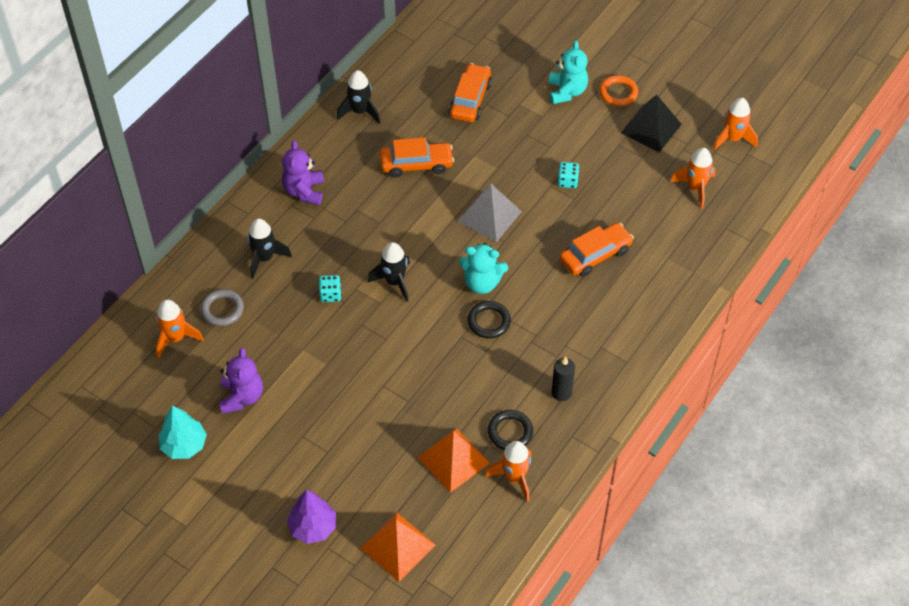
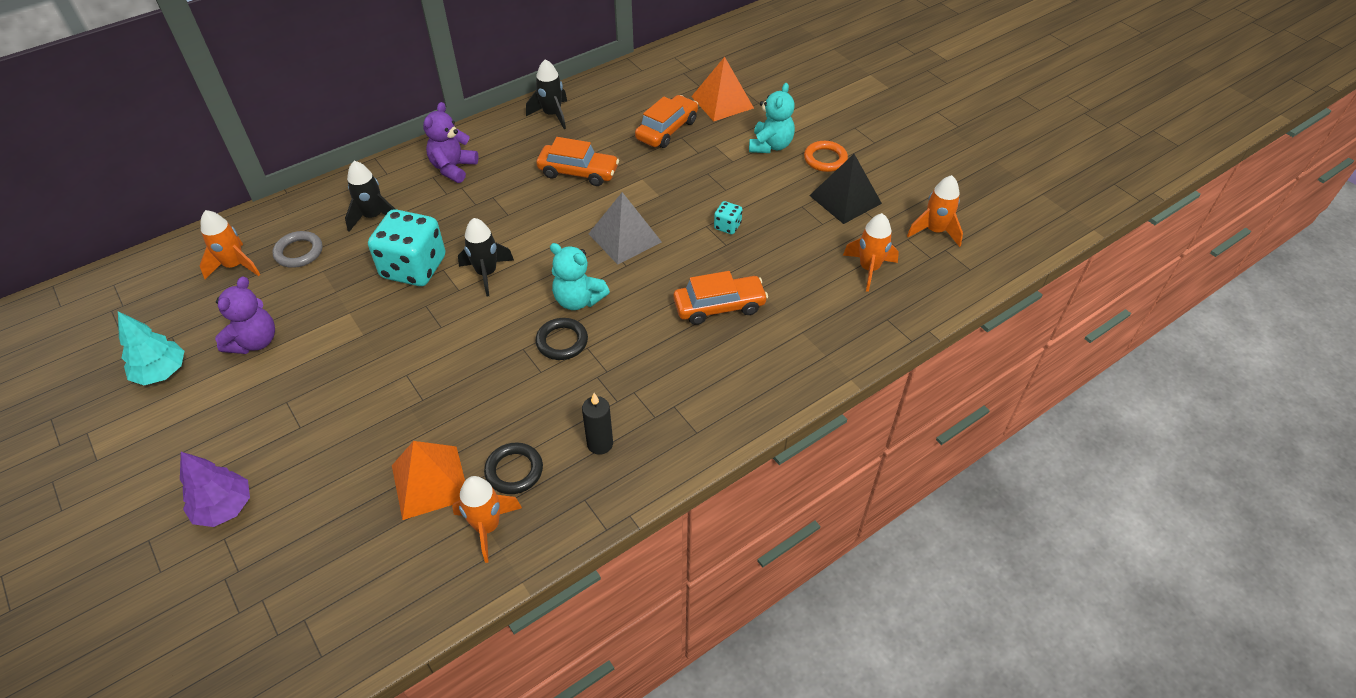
camera: 20 degrees right, 5 degrees down
(330, 294) = (414, 268): turquoise dice -> turquoise dice, size x2.27
(397, 546) = (301, 565): orange pyramid -> orange pyramid (722, 102)

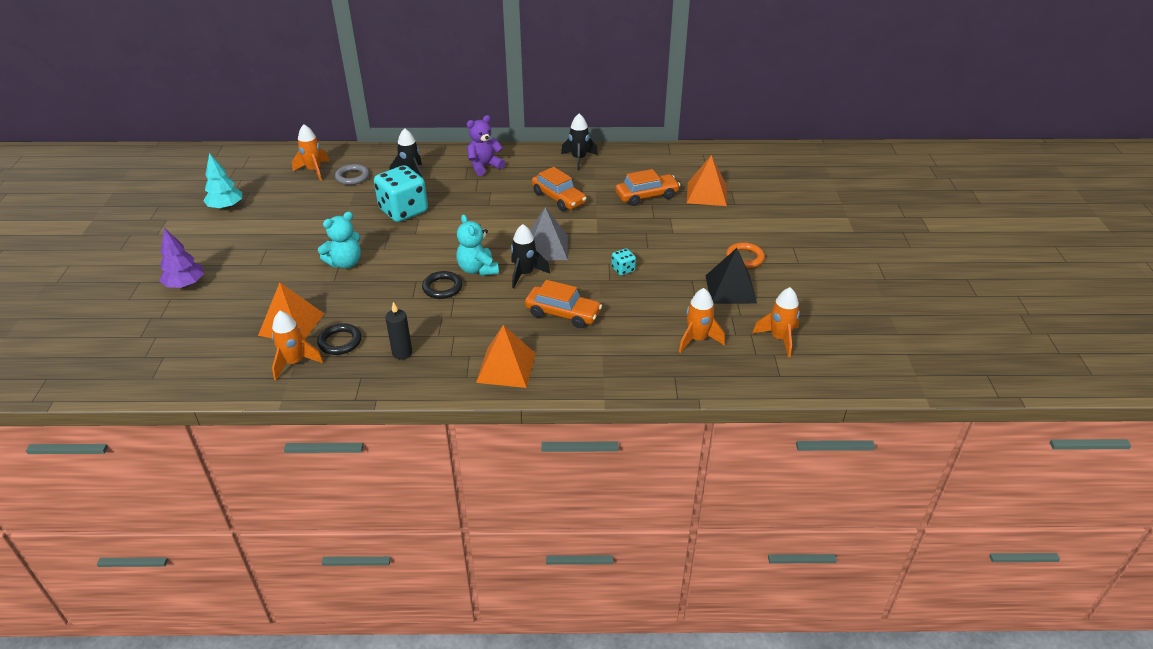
camera: 35 degrees right, 10 degrees down
(255, 341) = (283, 212): purple teddy bear -> none
(487, 273) = (440, 231): black rocket -> black rocket (525, 274)
(725, 398) = (506, 367): none -> orange pyramid
(770, 145) = (712, 233): turquoise teddy bear -> turquoise teddy bear (345, 263)

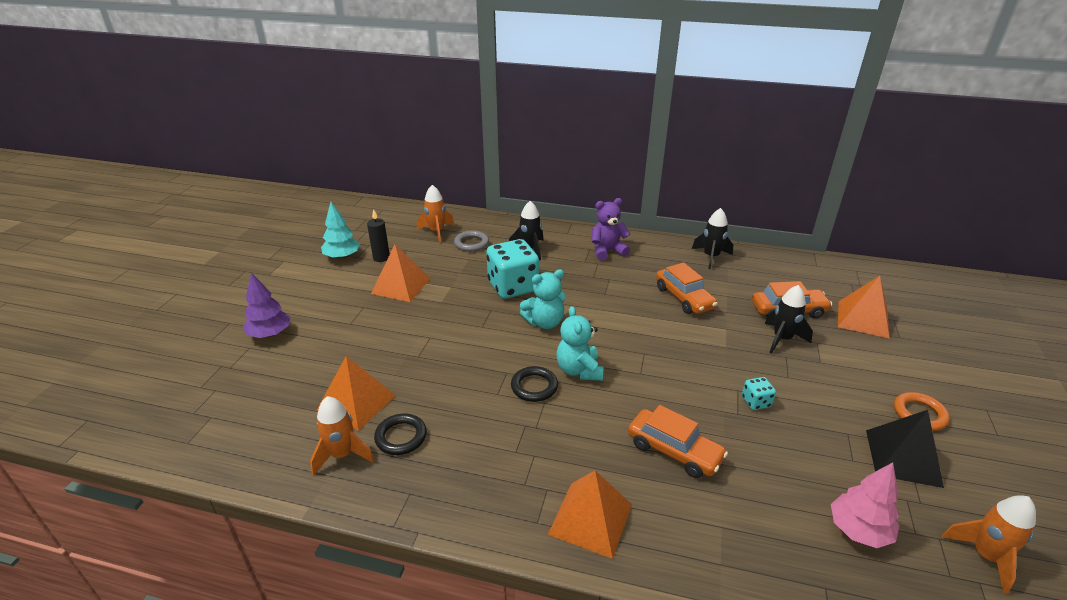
camera: 15 degrees right, 5 degrees down
(296, 225) = (401, 285): none -> orange pyramid
(345, 263) = (436, 337): turquoise teddy bear -> turquoise teddy bear (544, 322)
(402, 353) = (467, 468): black candle -> black candle (381, 258)
(525, 274) = (633, 386): black rocket -> black rocket (782, 339)
(546, 247) = (663, 356): grey pyramid -> none
(697, 339) = (858, 530): orange rocket -> pink tree

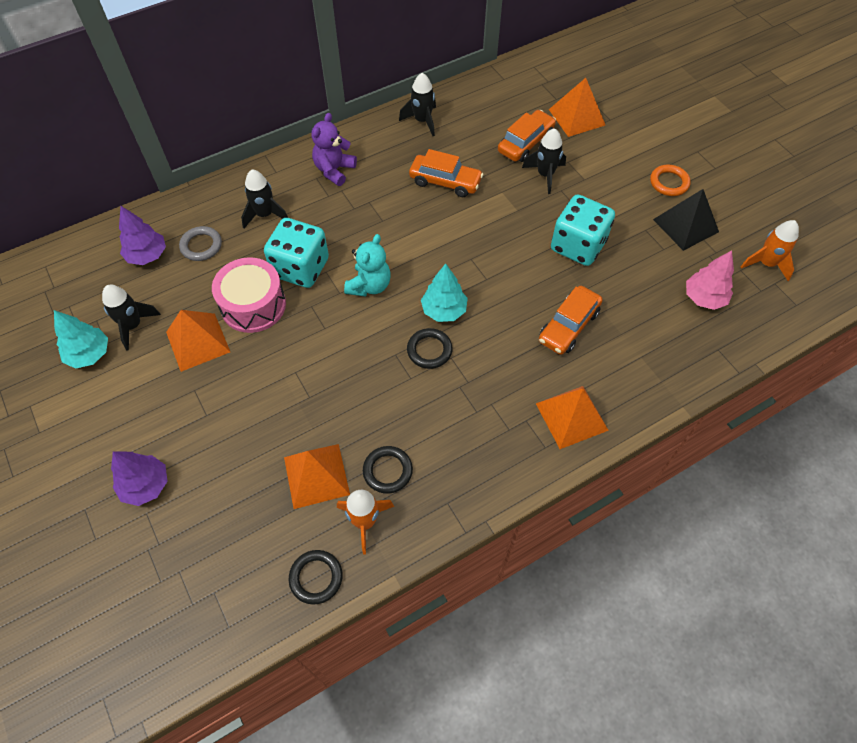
camera: 45 degrees left, 25 degrees up
(267, 461) = (316, 578): none -> black ring
(381, 258) = (133, 326): black candle -> black rocket
(437, 232) = (147, 255): orange rocket -> purple tree
(457, 288) = (253, 305): none -> pink drum
(579, 370) = (444, 310): turquoise teddy bear -> turquoise tree
(674, 451) = (568, 326): orange car -> orange car turned 135 degrees clockwise
(756, 402) = (578, 246): turquoise dice -> turquoise dice, size x2.27

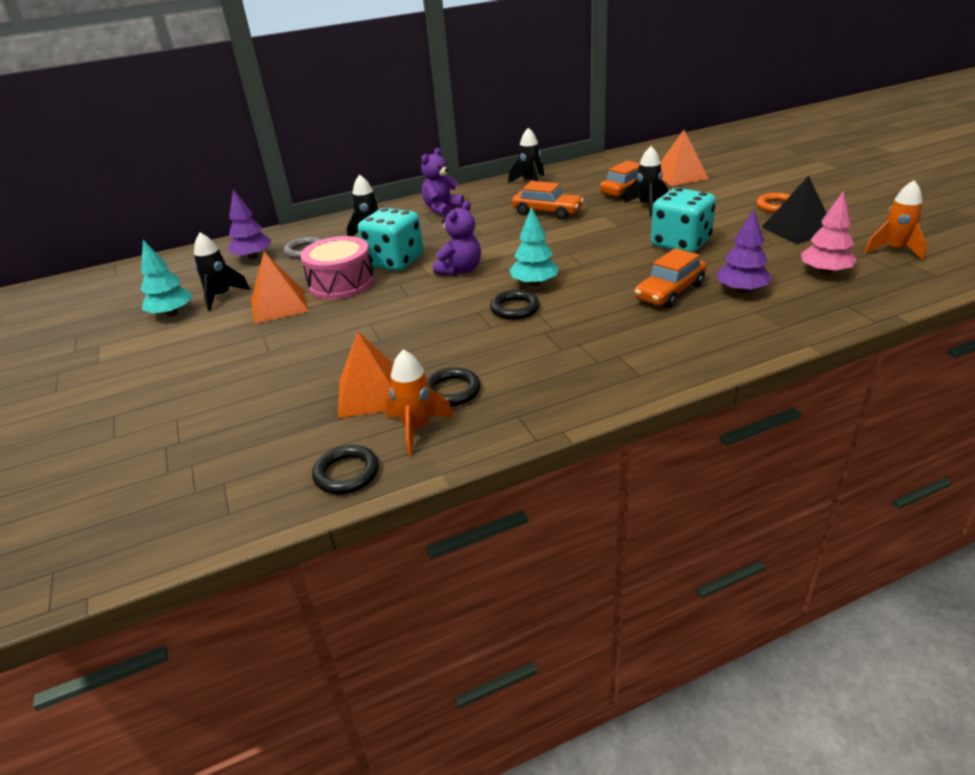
camera: 10 degrees right, 25 degrees down
(145, 485) = (185, 398): purple tree -> purple tree (741, 290)
(369, 285) = (460, 270): turquoise teddy bear -> purple teddy bear
(571, 416) = (672, 352): orange pyramid -> none

